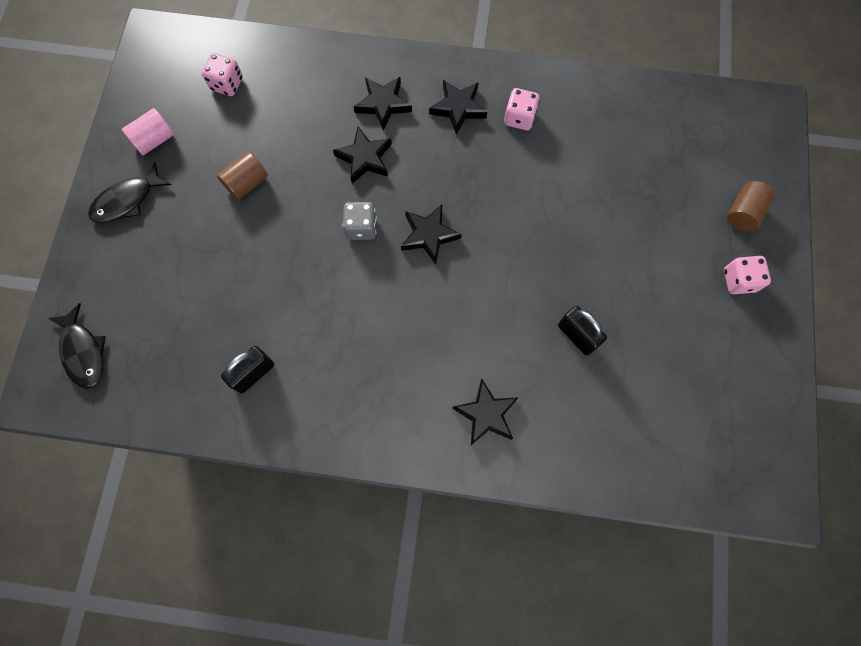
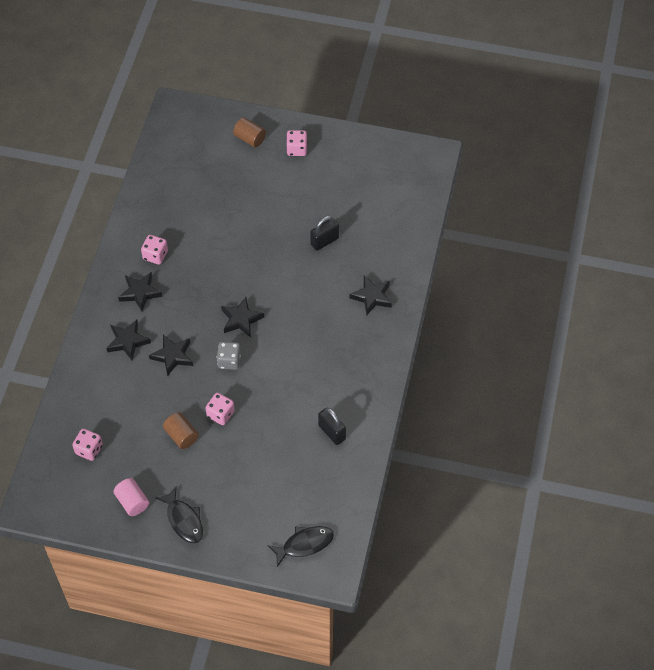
camera: 85 degrees left, 15 degrees down
(279, 226) = (220, 414): none -> pink dice

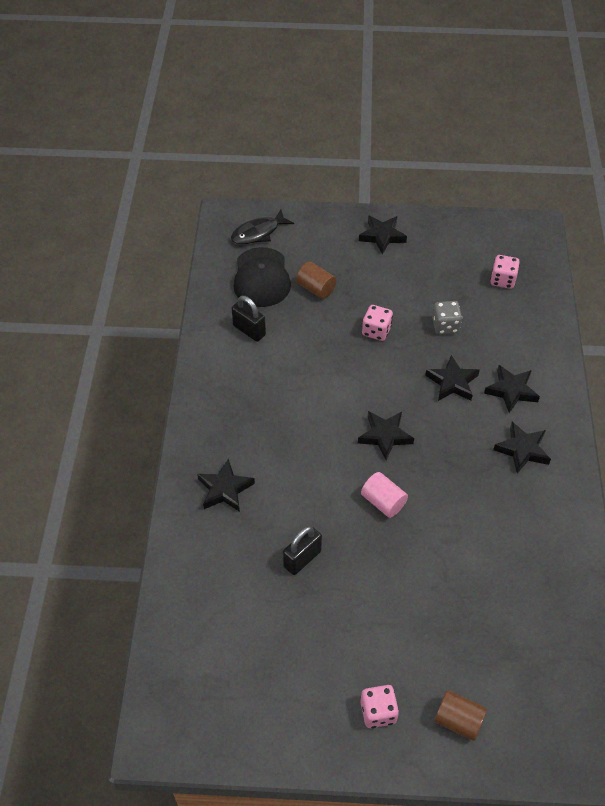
camera: 170 degrees right, 5 degrees down
(132, 502) = (438, 243): pink cylinder -> pink cylinder (383, 502)
(155, 255) = (524, 502): pink dice -> none
(181, 436) = (411, 305): brown cylinder -> brown cylinder (316, 288)
(184, 520) = (382, 236): black fish -> black star
(229, 361) = (384, 386): grey dice -> grey dice (445, 326)
(311, 488) = (261, 278): none -> black cap

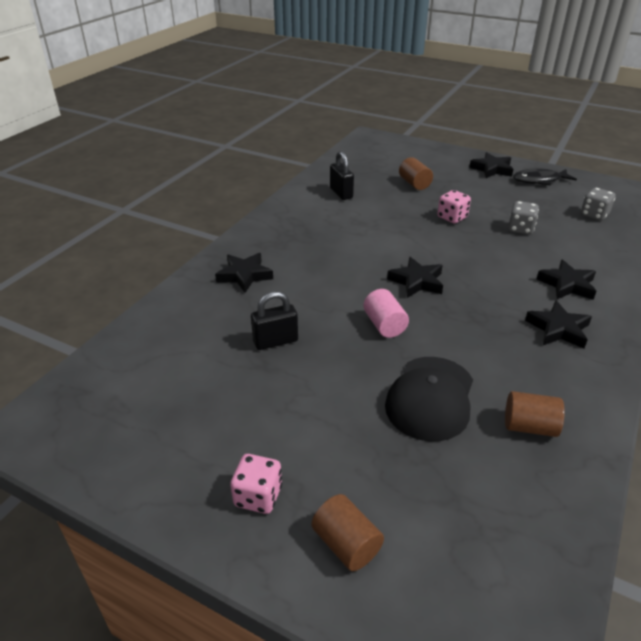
camera: 25 degrees right, 15 degrees down
(258, 233) = (388, 148): black fish -> black fish (539, 180)
(261, 278) = (373, 169): black cap -> black cap (430, 398)
(452, 382) = (507, 264): black star -> none
(502, 280) = (594, 215): pink dice -> grey dice
(536, 564) = (529, 426): none -> brown cylinder

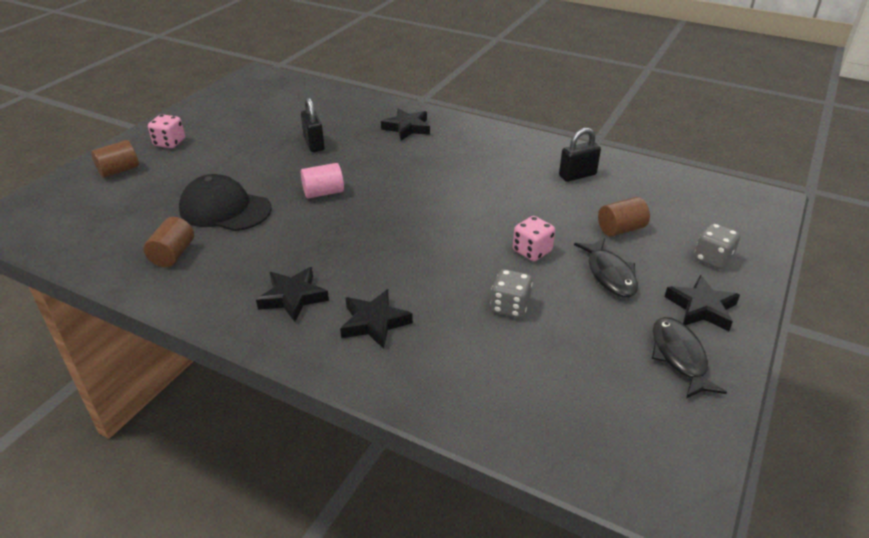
camera: 90 degrees right, 0 degrees up
(417, 281) = (390, 214): black star -> none
(469, 192) = (609, 274): none -> black fish
(594, 215) = (566, 397): grey dice -> grey dice (712, 259)

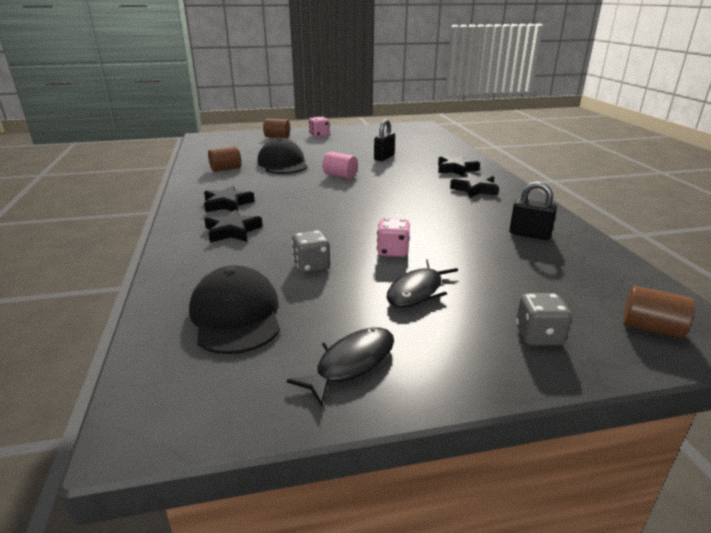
camera: 50 degrees right, 10 degrees down
(556, 388) = (236, 315): none -> black cap
(621, 229) = (492, 276): brown cylinder -> brown cylinder (651, 328)
(701, 308) = (446, 354): black star -> black star (475, 189)

